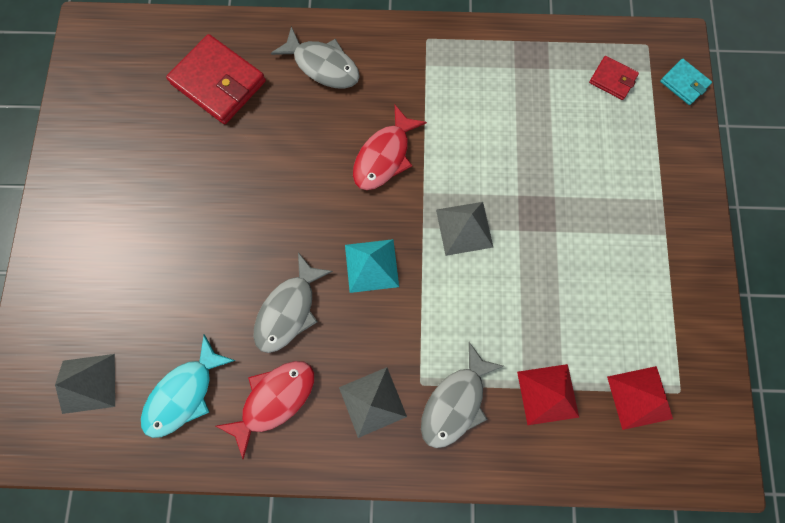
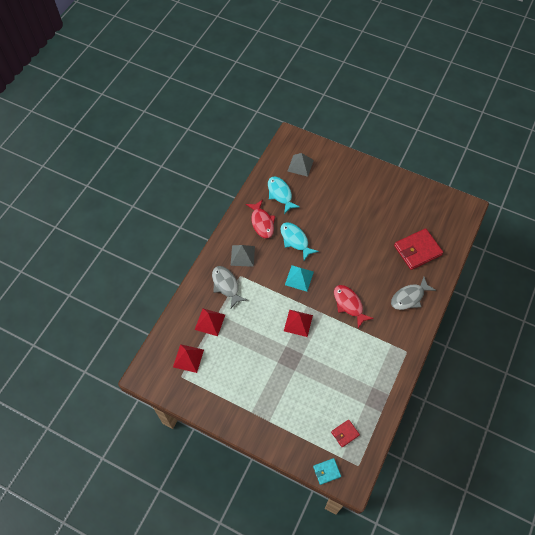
camera: 115 degrees right, 15 degrees down
(289, 310) = (295, 240): grey fish -> turquoise fish
(464, 228) = (298, 323): grey pyramid -> red pyramid

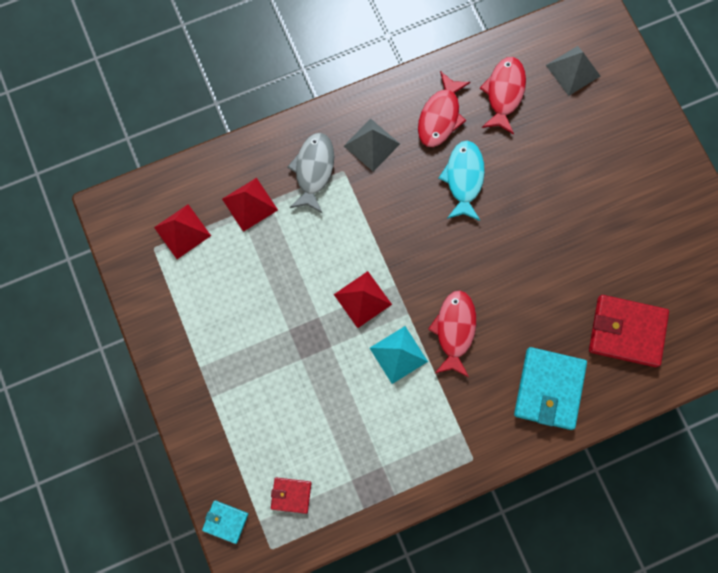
camera: 40 degrees right, 15 degrees up
(280, 194) = (504, 93): turquoise fish -> red fish
(299, 278) = (420, 238): turquoise pyramid -> turquoise pyramid (398, 354)
(409, 297) = (549, 389): grey fish -> turquoise wallet

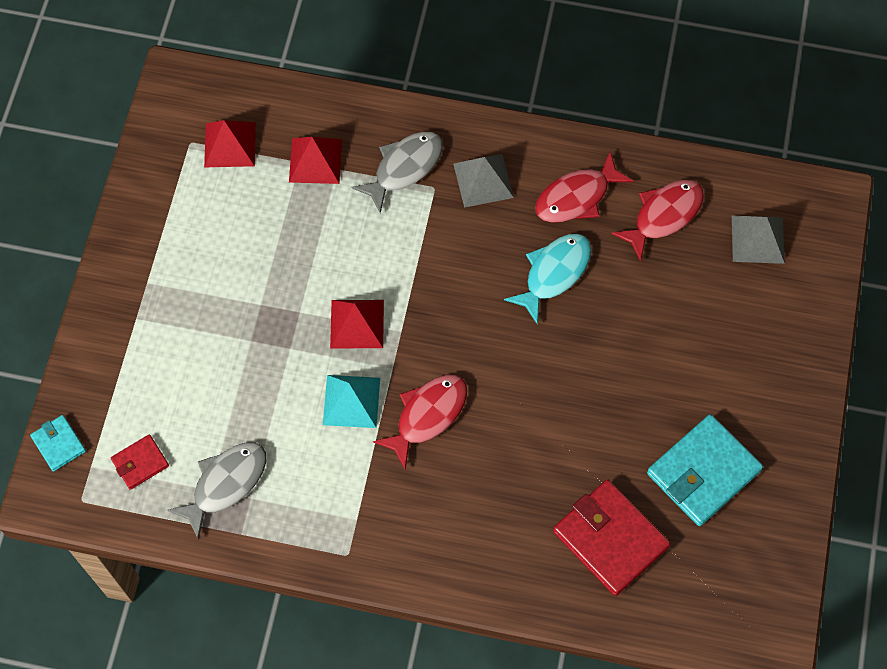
camera: 35 degrees right, 10 degrees down
(291, 495) = (140, 463): red wallet -> red wallet turned 75 degrees counterclockwise
(358, 468) = (225, 484): none -> grey fish
(549, 389) = (481, 540): turquoise wallet -> turquoise wallet (703, 472)

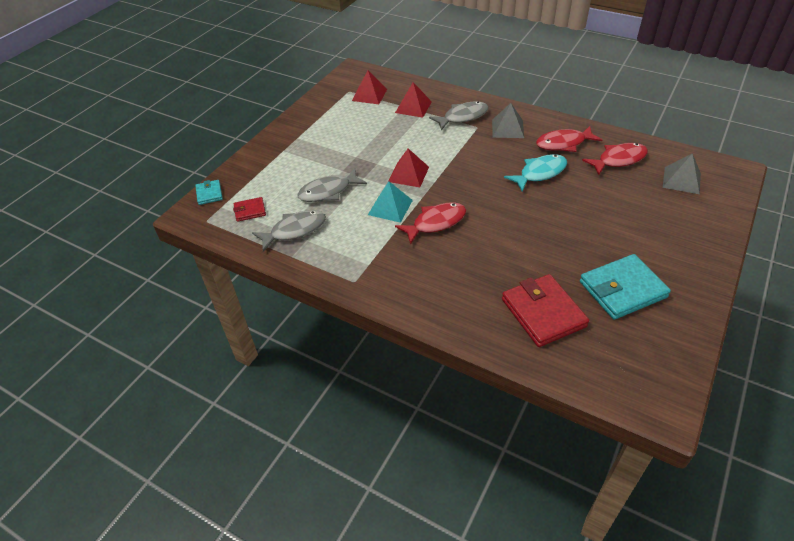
camera: 20 degrees right, 20 degrees down
(246, 392) = (328, 191): none -> grey fish

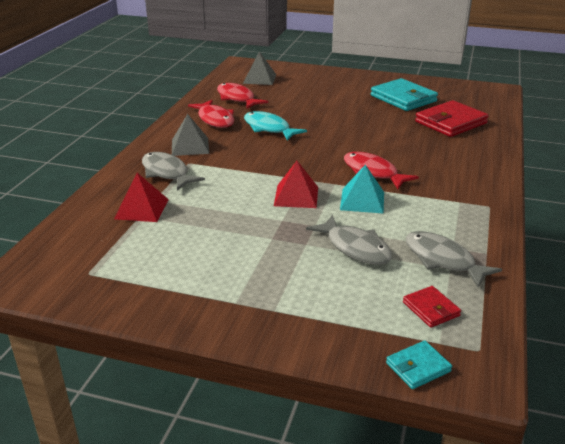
camera: 105 degrees left, 15 degrees down
(369, 95) = (103, 251): red pyramid -> none

